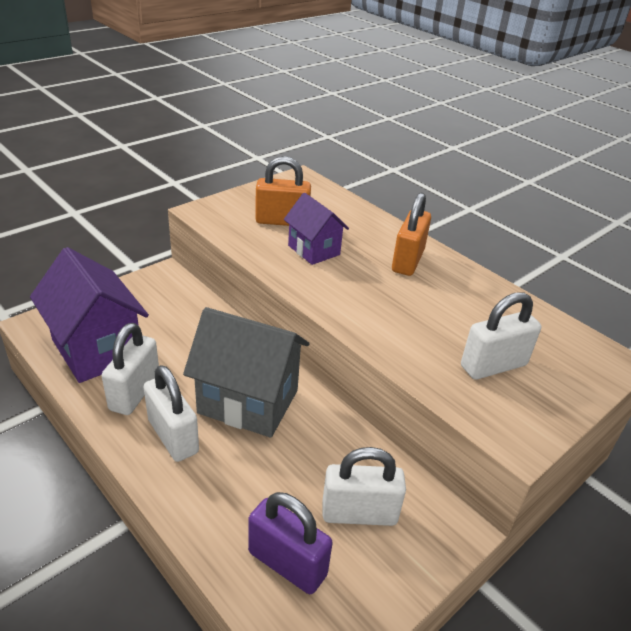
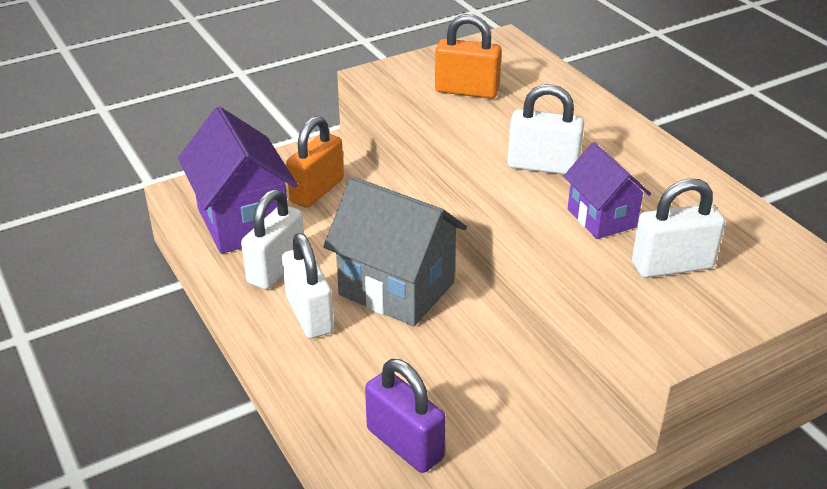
camera: 15 degrees right, 0 degrees up
(314, 250) = (496, 126): purple house -> purple house (601, 218)
(359, 513) = (493, 409): white padlock -> white padlock (543, 166)
(407, 261) = (607, 144): orange padlock -> orange padlock (317, 191)

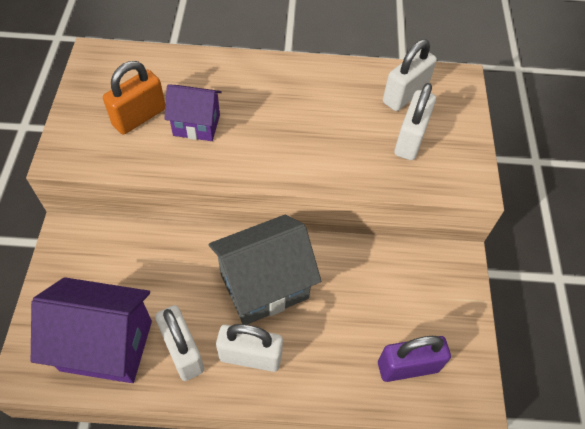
camera: 60 degrees left, 20 degrees up
(317, 191) = (113, 272): orange padlock -> none
(543, 166) = (266, 134): white padlock -> white padlock (405, 95)
(601, 218) = (343, 141): purple house -> purple house (196, 125)

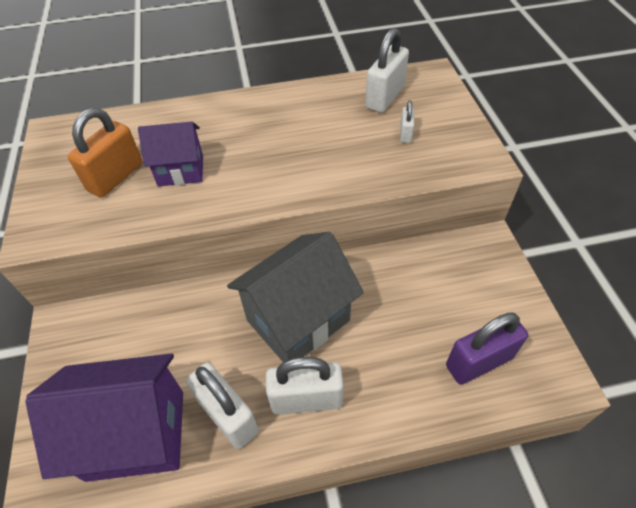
camera: 10 degrees left, 5 degrees down
(410, 139) = (405, 134): white padlock -> white padlock, size x0.50

